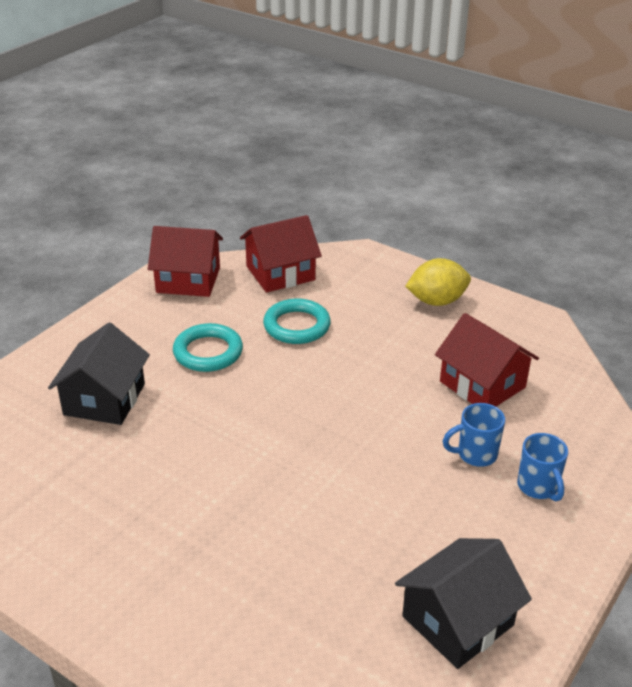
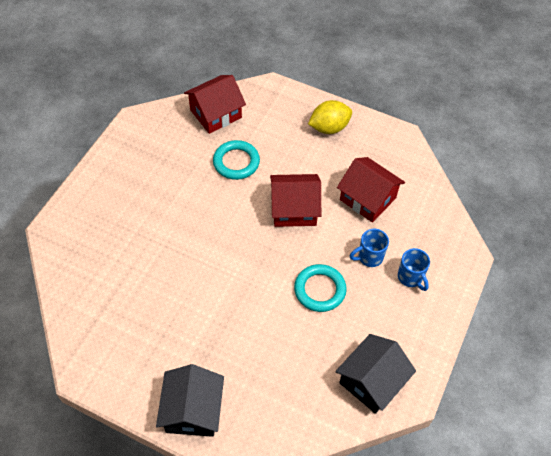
camera: 10 degrees left, 20 degrees up
(104, 399) = (118, 244): black house -> black house (193, 410)
(188, 280) = (151, 128): red house -> red house (294, 209)
(208, 352) = (179, 193): turquoise ring -> turquoise ring (320, 290)

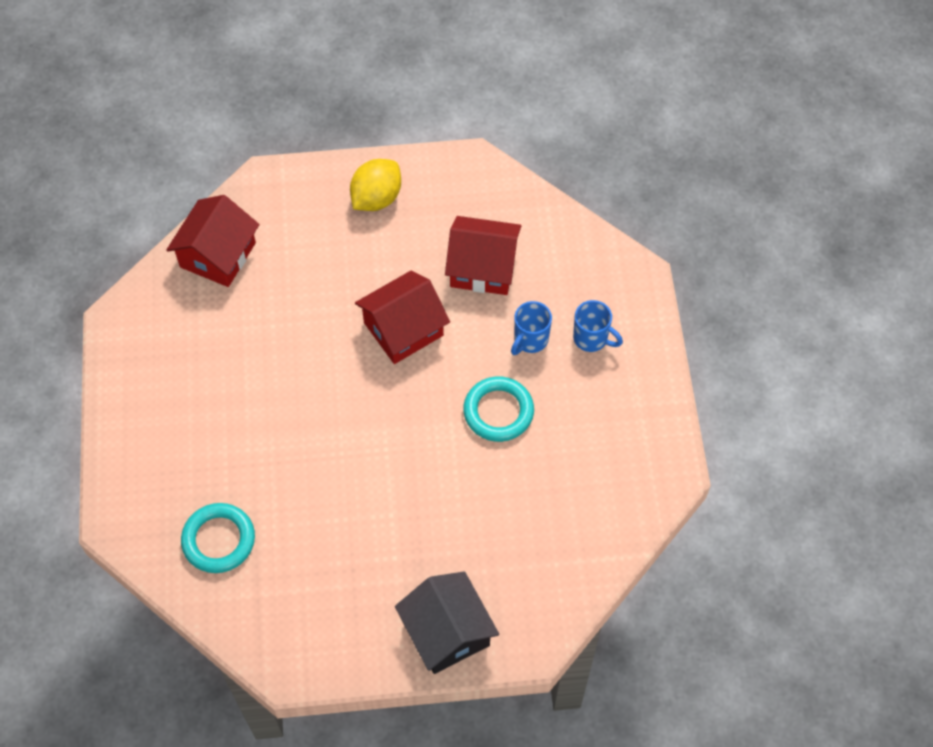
camera: 30 degrees left, 5 degrees up
(236, 162) = (290, 307): turquoise ring -> turquoise ring (219, 540)
(371, 381) = (622, 483): black house -> none

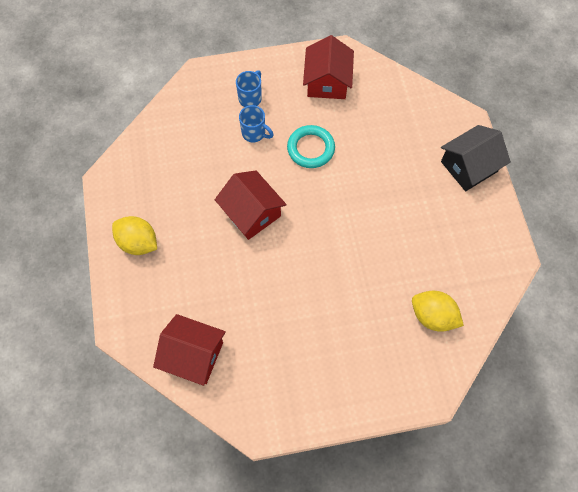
camera: 95 degrees left, 5 degrees up
(219, 540) = (433, 316): turquoise ring -> yellow lemon
(482, 267) = (197, 166): red house -> red house (327, 82)

